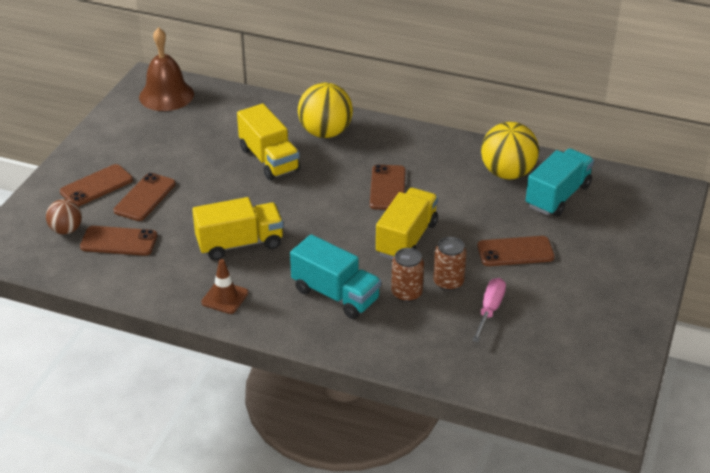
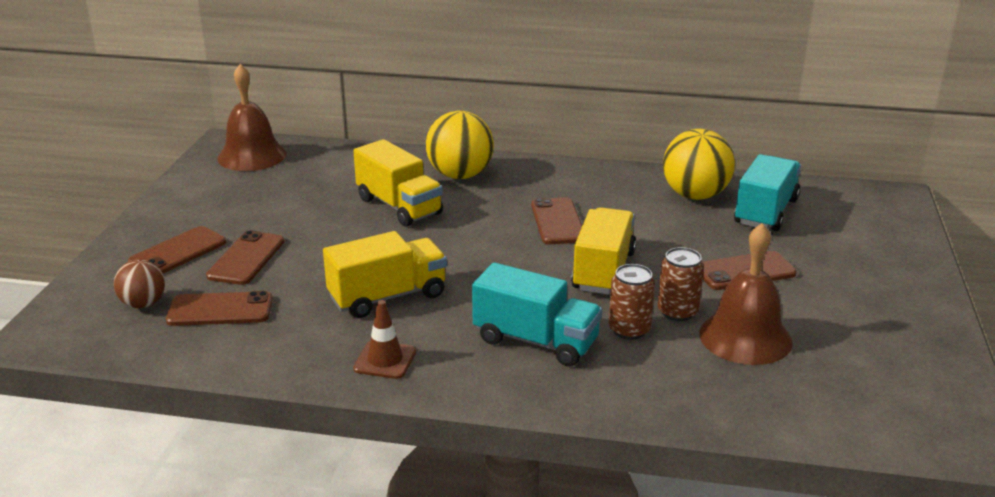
camera: 10 degrees left, 10 degrees down
(489, 310) = (745, 337): pink screwdriver -> brown bell

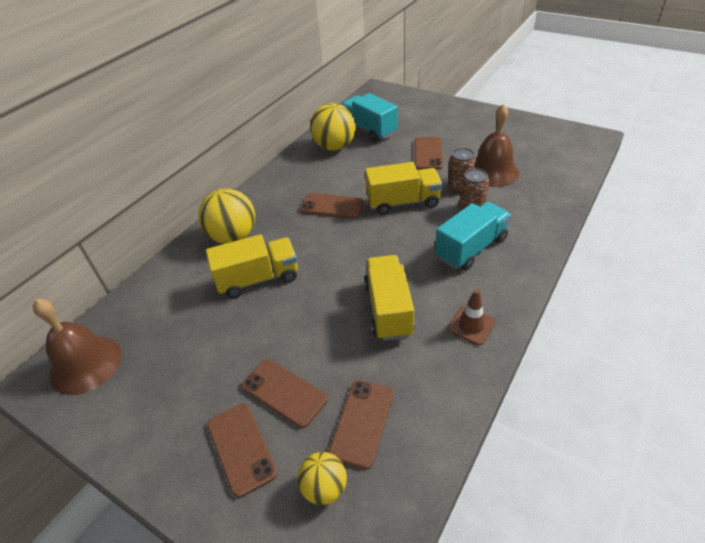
camera: 65 degrees left, 15 degrees up
(143, 304) = (324, 487): brown ball -> yellow ball
(603, 271) = (403, 202): yellow truck -> yellow truck turned 135 degrees clockwise

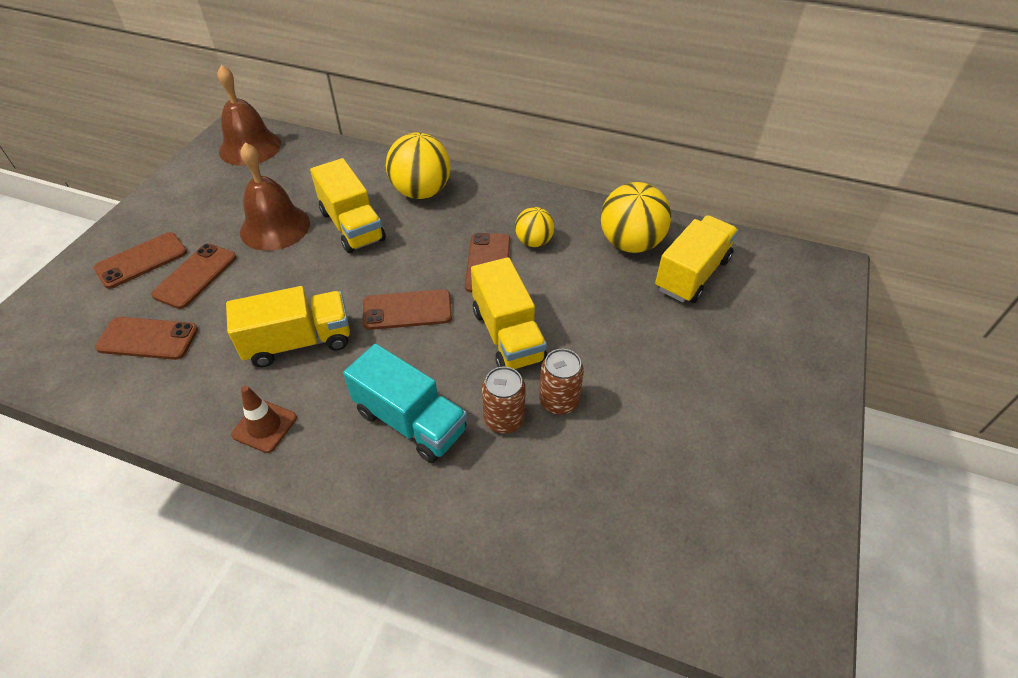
camera: 75 degrees right, 5 degrees up
(324, 487) = (87, 322): yellow ball -> yellow ball (534, 242)
(369, 129) = (692, 274): turquoise truck -> yellow truck
(428, 153) = (644, 354): brown phone -> brown phone (407, 310)
(492, 171) = (613, 447): brown bell -> brown bell (275, 227)

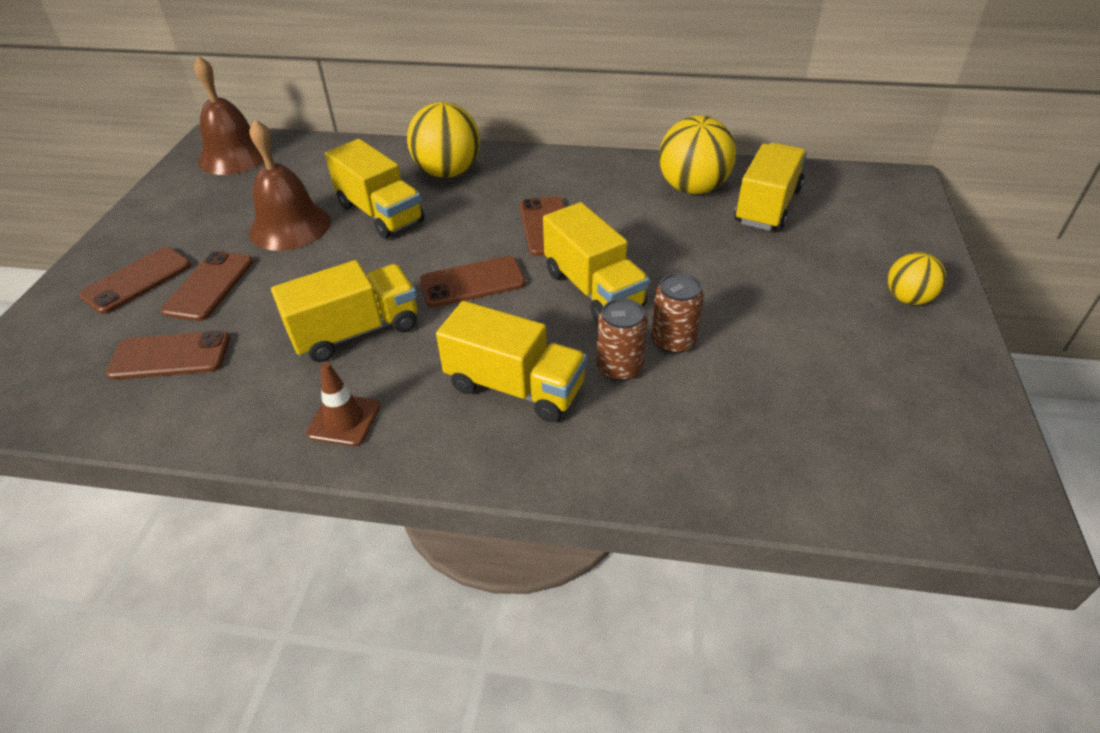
camera: 10 degrees left, 5 degrees down
(410, 421) = (515, 387): turquoise truck -> yellow truck
(534, 242) = (589, 200): yellow ball -> yellow ball (908, 298)

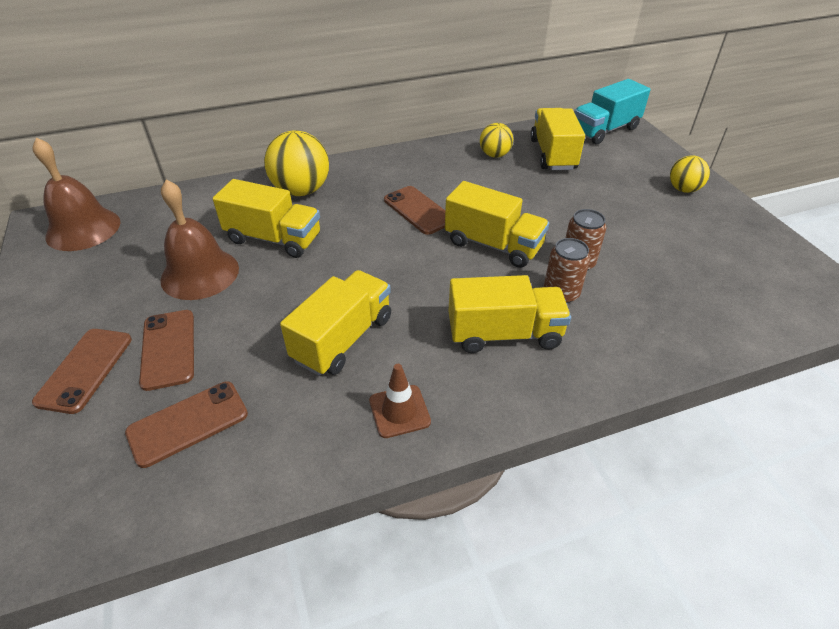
camera: 30 degrees left, 0 degrees up
(472, 282) = (401, 269): brown phone -> none
(692, 188) = (494, 155): yellow ball -> yellow ball, size x0.58
(869, 194) = (605, 130): none -> turquoise truck

